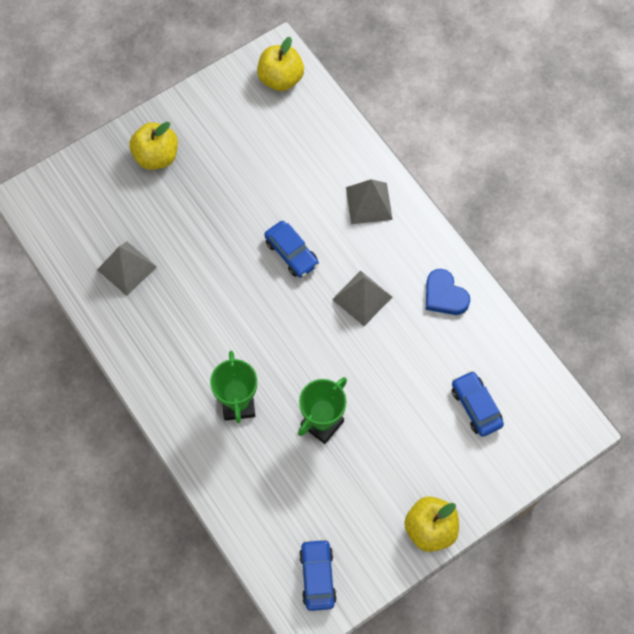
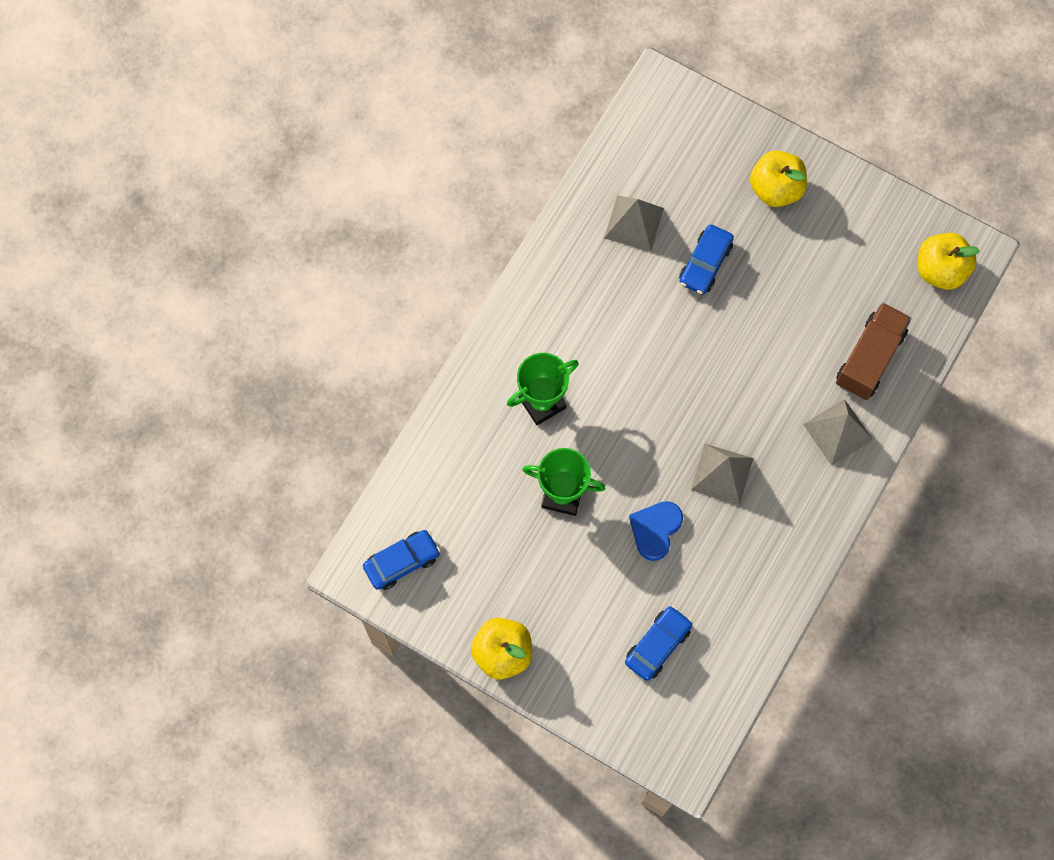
camera: 65 degrees right, 5 degrees up
(291, 253) = (736, 378): blue car -> blue car (705, 264)
(323, 156) = (869, 358): none -> brown truck
(444, 295) = (769, 559): blue heart -> blue heart (655, 530)

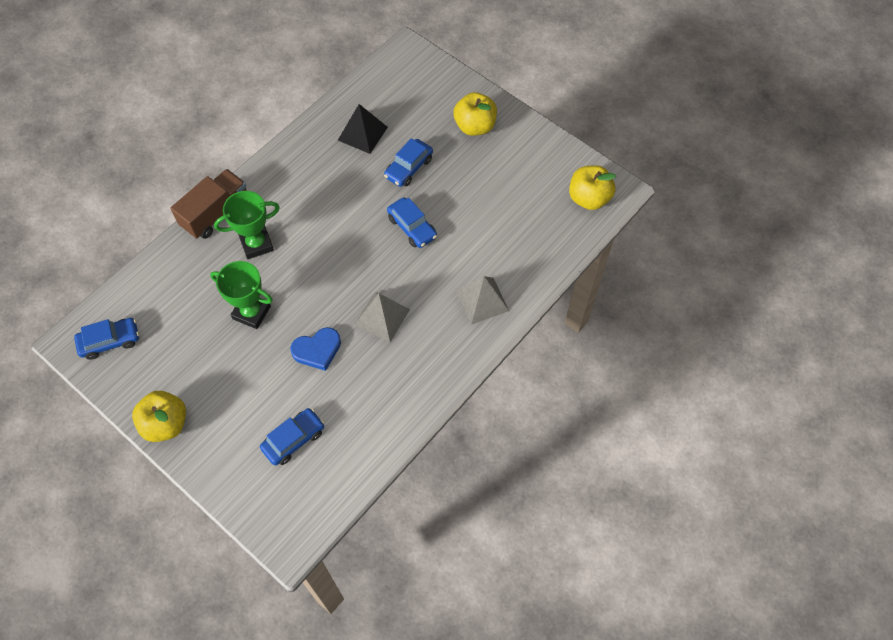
camera: 10 degrees right, 10 degrees down
(633, 223) = (362, 133): grey pyramid -> black pyramid
(655, 530) = (317, 350): blue heart -> blue heart turned 150 degrees counterclockwise
(729, 347) = (412, 227): none -> blue car
(869, 358) = (520, 251): brown truck -> brown truck (215, 213)

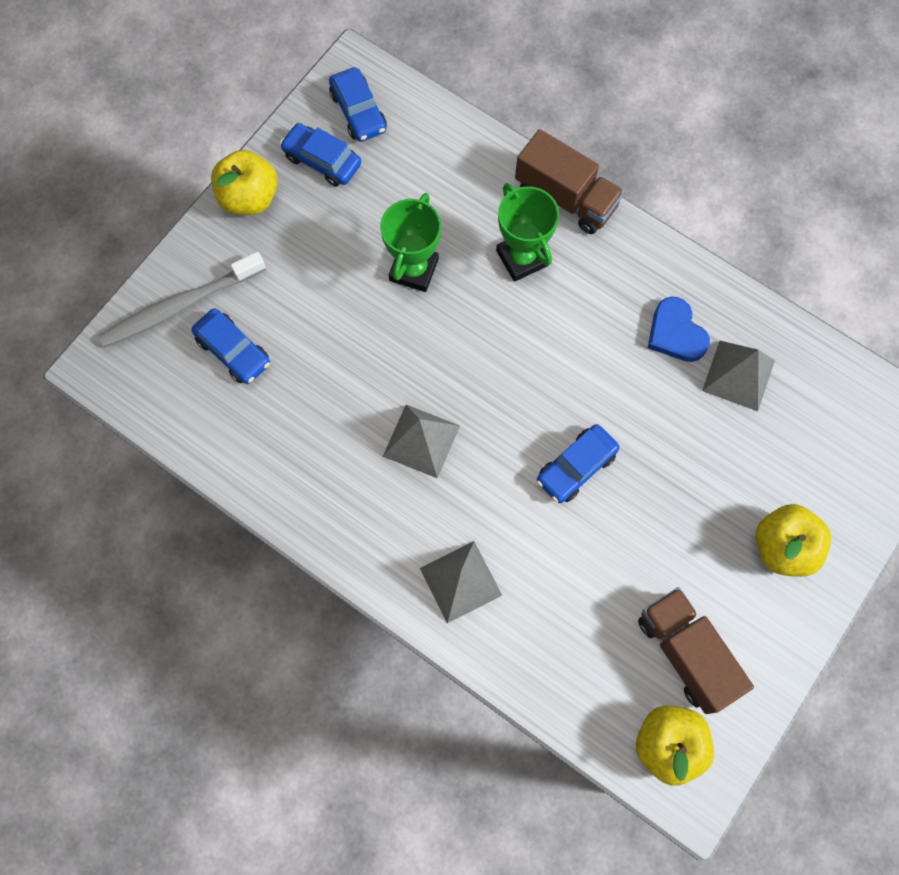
camera: 85 degrees right, 10 degrees up
(249, 478) = (180, 306): none -> grey toothbrush
(317, 350) = (363, 361): blue heart -> blue heart (675, 333)
(362, 133) = (738, 375): black pyramid -> grey pyramid
(408, 168) = (684, 451): blue car -> blue car (322, 160)
(535, 183) = (686, 653): none -> brown truck

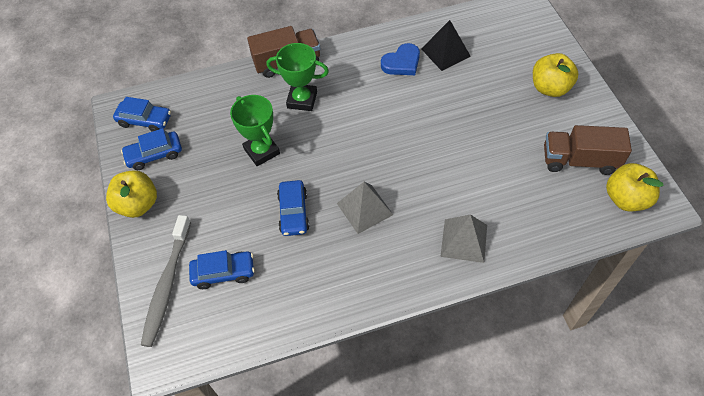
camera: 50 degrees left, 15 degrees down
(576, 467) = (439, 146): blue car -> blue car (293, 212)
(675, 333) = (402, 63): blue heart -> blue heart turned 45 degrees counterclockwise
(738, 375) = (445, 52): grey pyramid -> black pyramid

